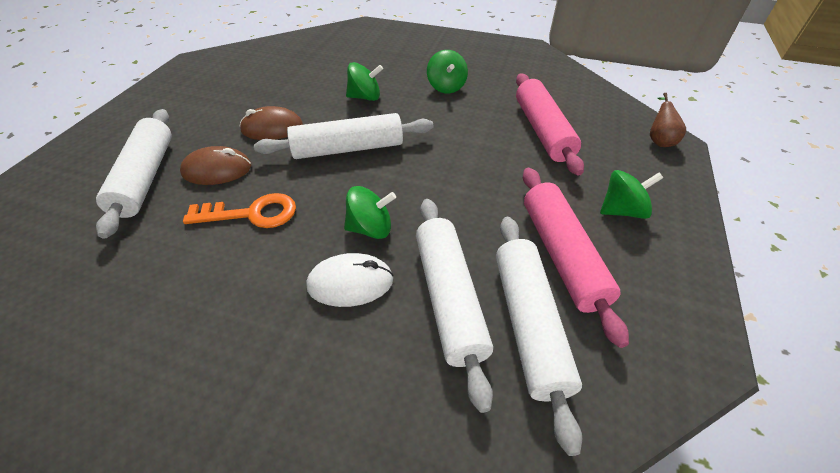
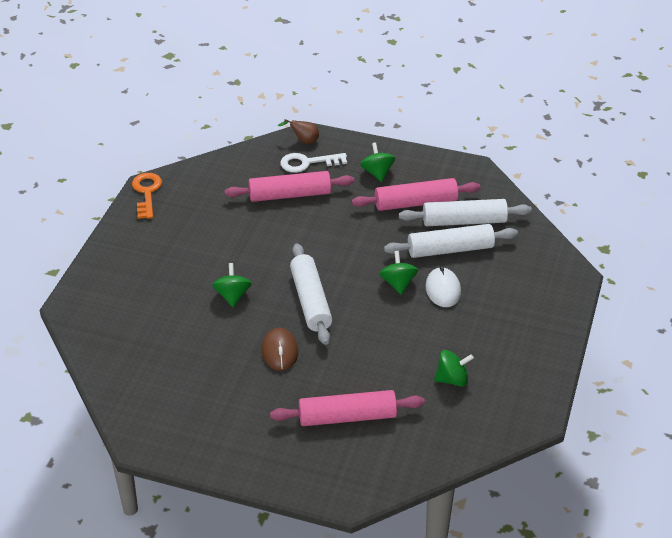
camera: 90 degrees left, 5 degrees down
(146, 177) = (347, 417): white rolling pin -> pink rolling pin
(217, 170) = (337, 374): brown mouse -> none
(252, 213) = (386, 344): orange key -> orange key (146, 192)
(446, 87) = (219, 244): green spinning top -> green spinning top (452, 379)
(613, 144) = (307, 163): none -> white key

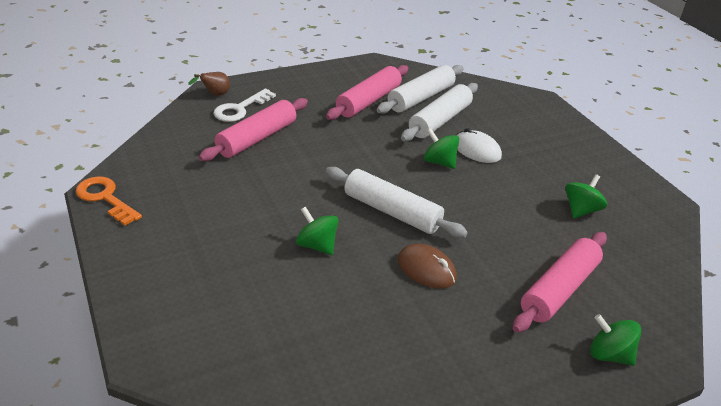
camera: 45 degrees left, 5 degrees down
(377, 173) = (309, 93): green spinning top -> green spinning top (609, 355)

